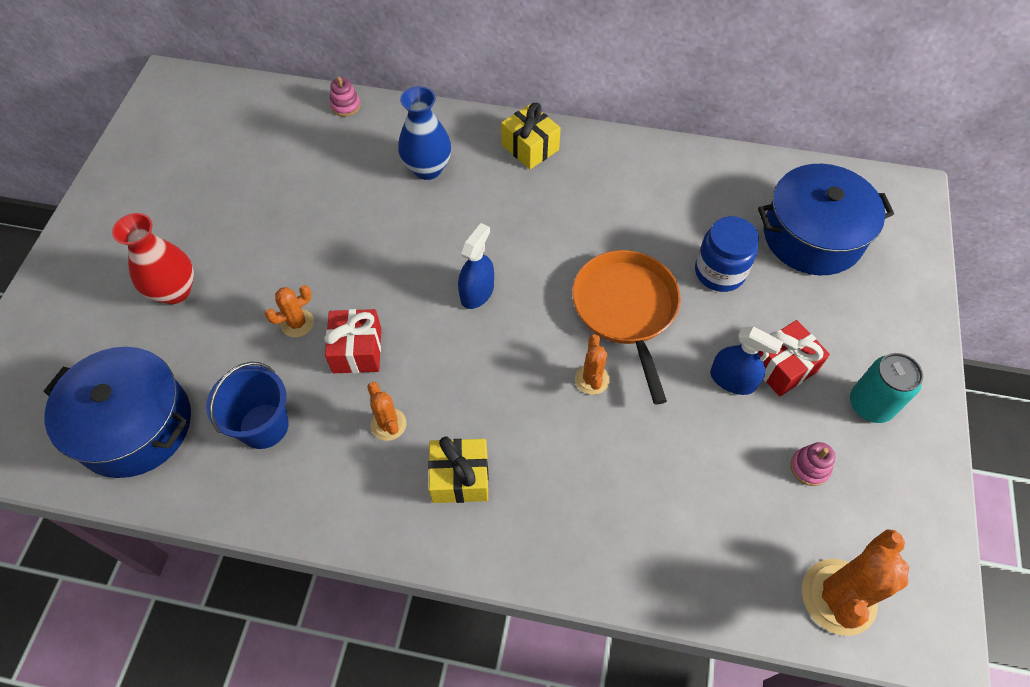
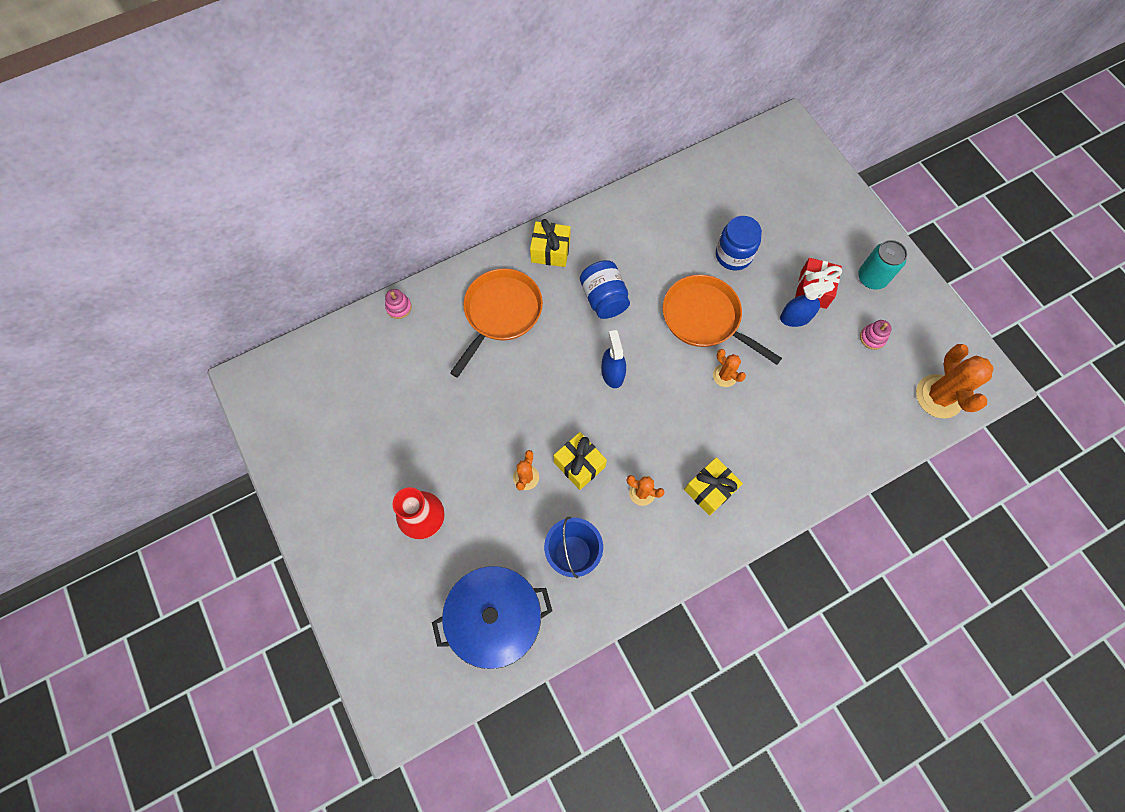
camera: 40 degrees left, 10 degrees up
(357, 350) = (579, 464): red gift -> yellow gift
(427, 169) = (500, 313): blue vase -> orange pan
(539, 221) = (604, 298): none -> blue jar
(812, 236) = (762, 194): blue pot -> none

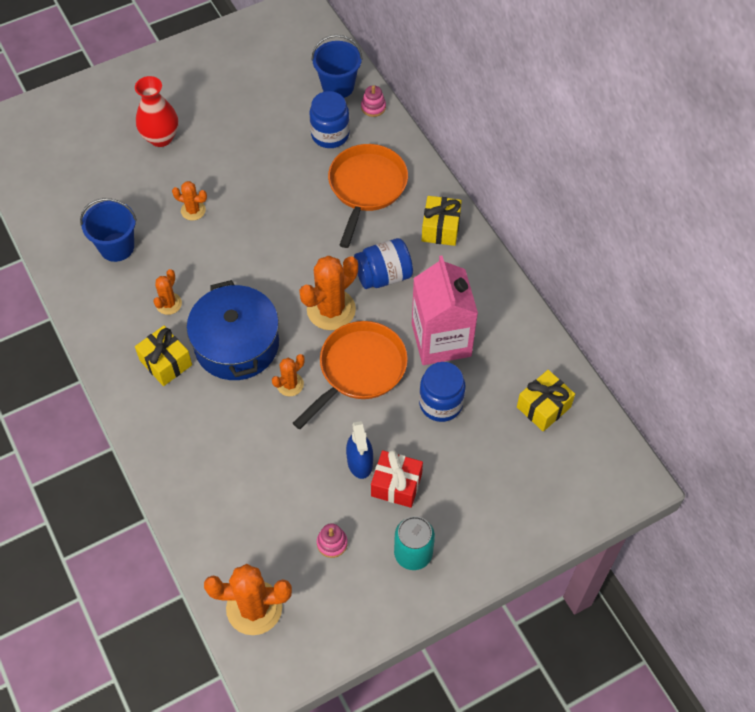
camera: 90 degrees right, 10 degrees down
(367, 341) = (338, 86): none -> blue bucket
(432, 347) = (330, 135): none -> blue jar
(495, 618) = (67, 190): blue pot -> blue pot (236, 344)
(500, 313) = (366, 187): orange pan -> orange pan turned 105 degrees counterclockwise
(579, 464) = (202, 252): yellow gift -> yellow gift (543, 407)
(612, 373) = (297, 282): blue spray bottle -> none
(643, 342) = (331, 310): none -> orange cactus
(670, 253) = (441, 340): none -> pink carton

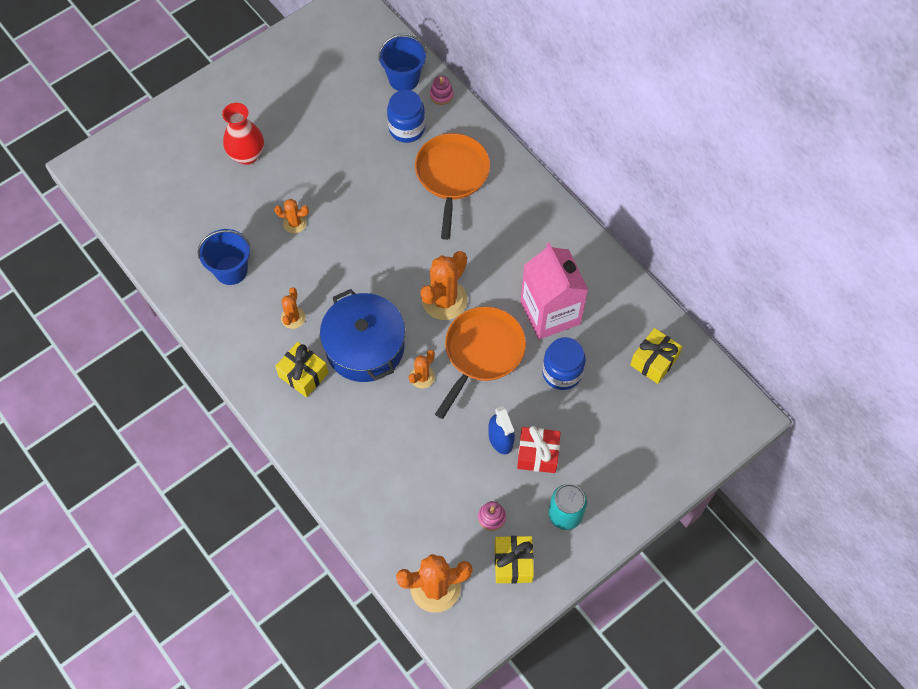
camera: 10 degrees left, 5 degrees up
(383, 276) = (485, 260): blue jar -> none
(440, 228) = (528, 206): yellow gift -> yellow gift (513, 563)

